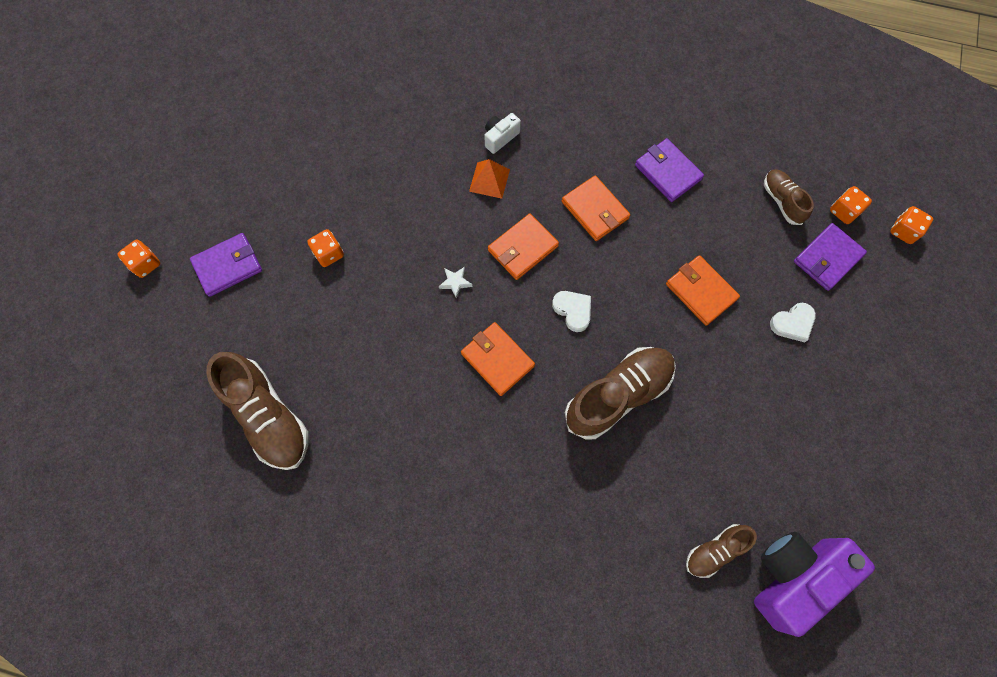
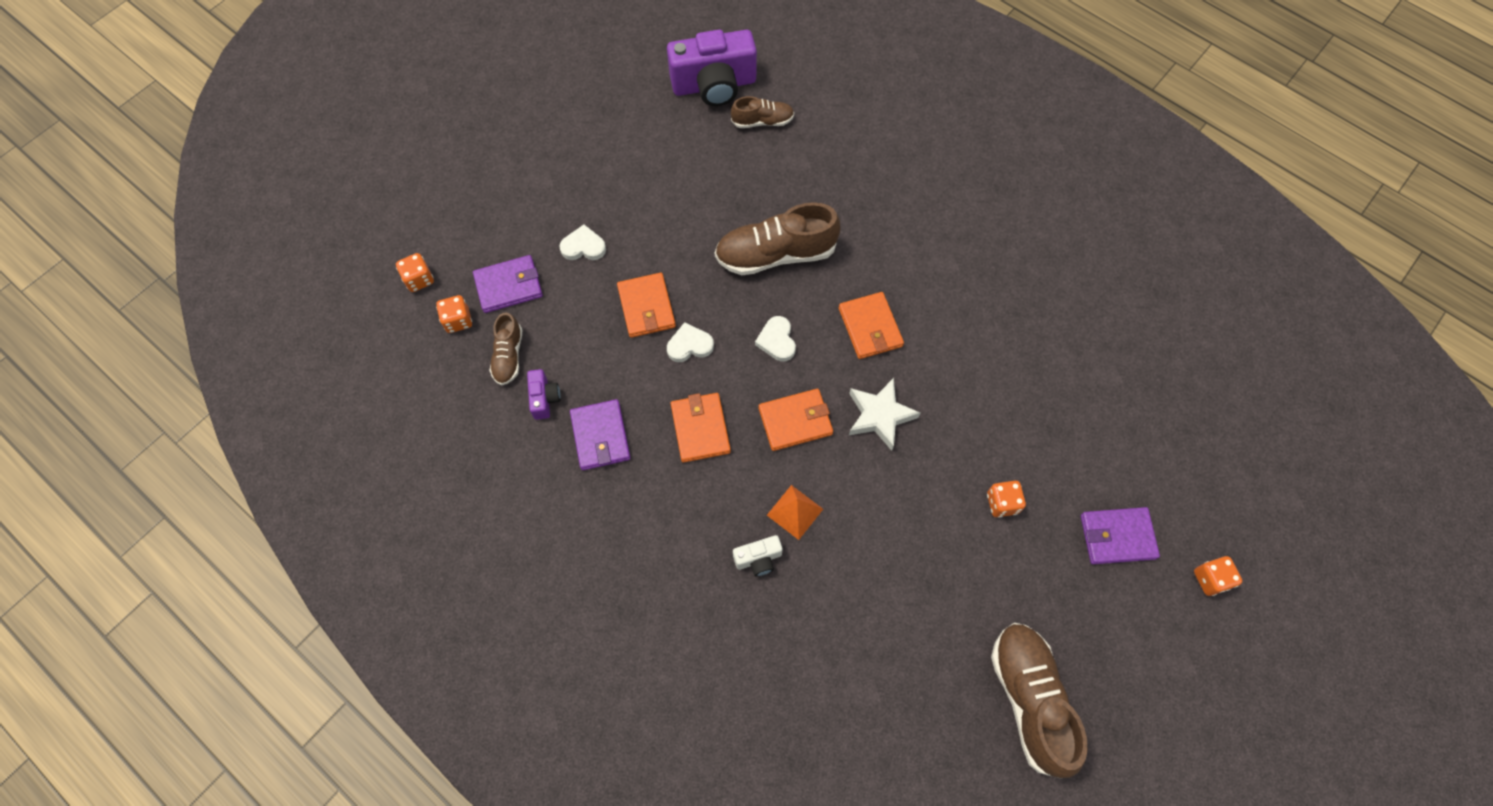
camera: 155 degrees left, 5 degrees down
(268, 416) = (1106, 367): brown shoe -> brown shoe (1029, 699)
(455, 282) = (879, 416): white star -> white star, size x2.00
(644, 274) = (689, 345): none -> white heart
(729, 181) = (544, 398): none -> purple camera

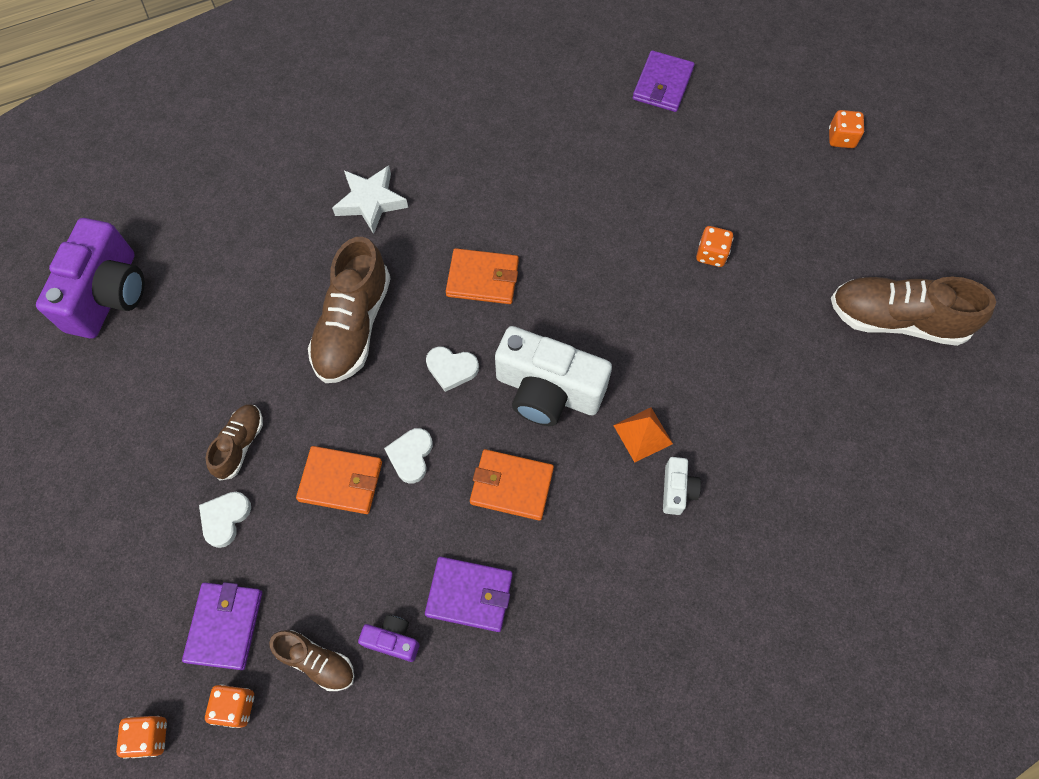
camera: 65 degrees left, 0 degrees up
(762, 121) = (187, 268): brown shoe -> brown shoe (240, 445)
(795, 421) = (548, 391): orange wallet -> white camera
(879, 416) = (579, 313): white star -> white star (371, 202)
(1117, 537) = (778, 184): purple wallet -> purple wallet (662, 84)

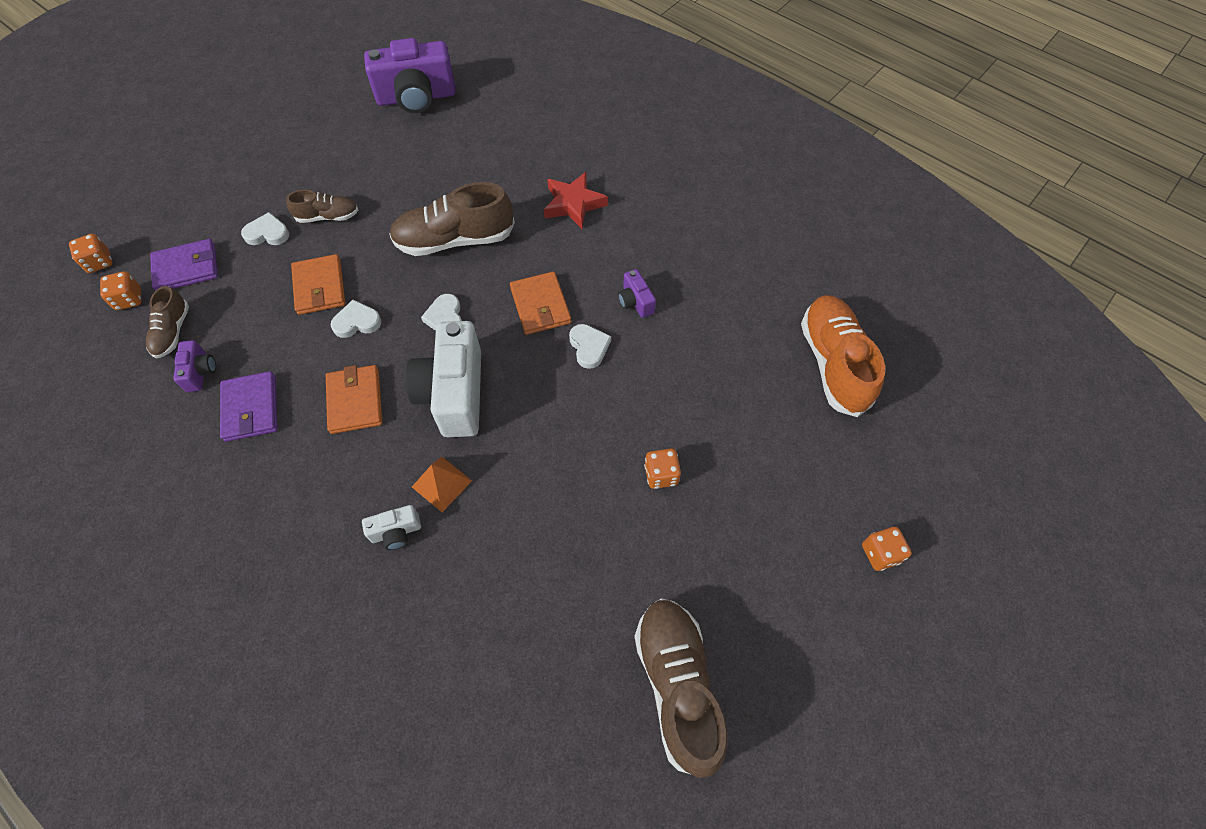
camera: 65 degrees right, 5 degrees down
(371, 202) = (573, 204): white star -> red star
(521, 199) = (635, 302): none -> purple camera
(553, 256) = (589, 347): none -> white heart
(662, 84) = (833, 363): purple wallet -> orange shoe

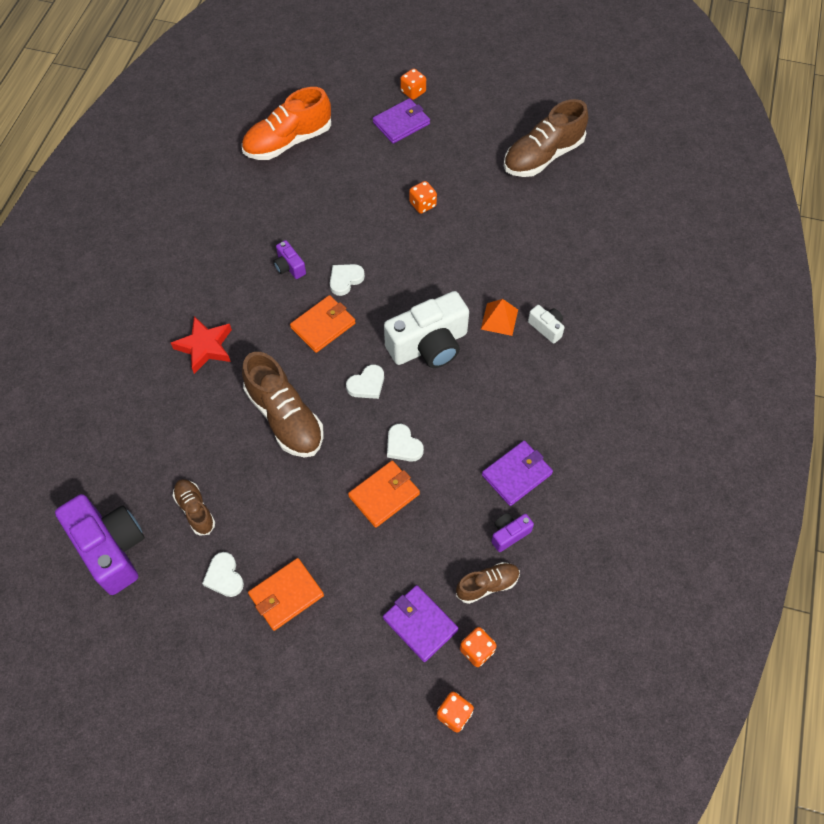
camera: 115 degrees left, 0 degrees up
(267, 233) = (348, 578): white heart -> white heart (224, 576)
(328, 216) = (305, 537): brown shoe -> brown shoe (195, 510)
(355, 401) = (470, 406): orange wallet -> orange wallet (286, 595)
(635, 302) = (289, 267): purple camera -> purple camera turned 105 degrees clockwise
(820, 510) = (401, 123): none -> purple wallet

